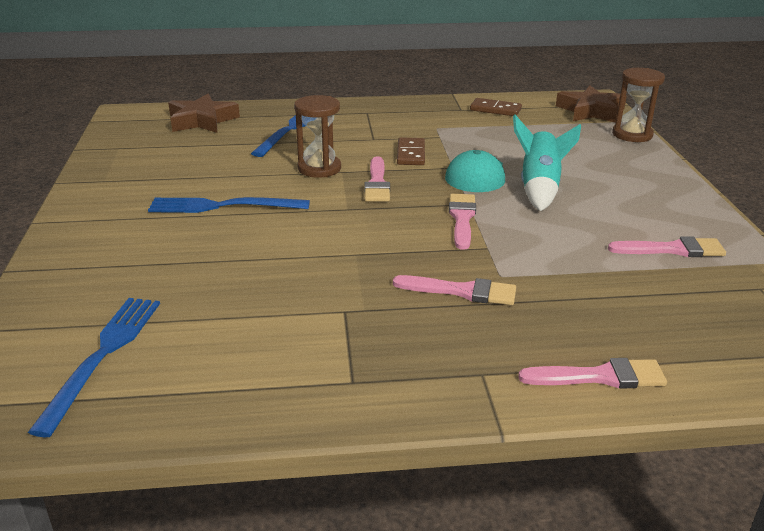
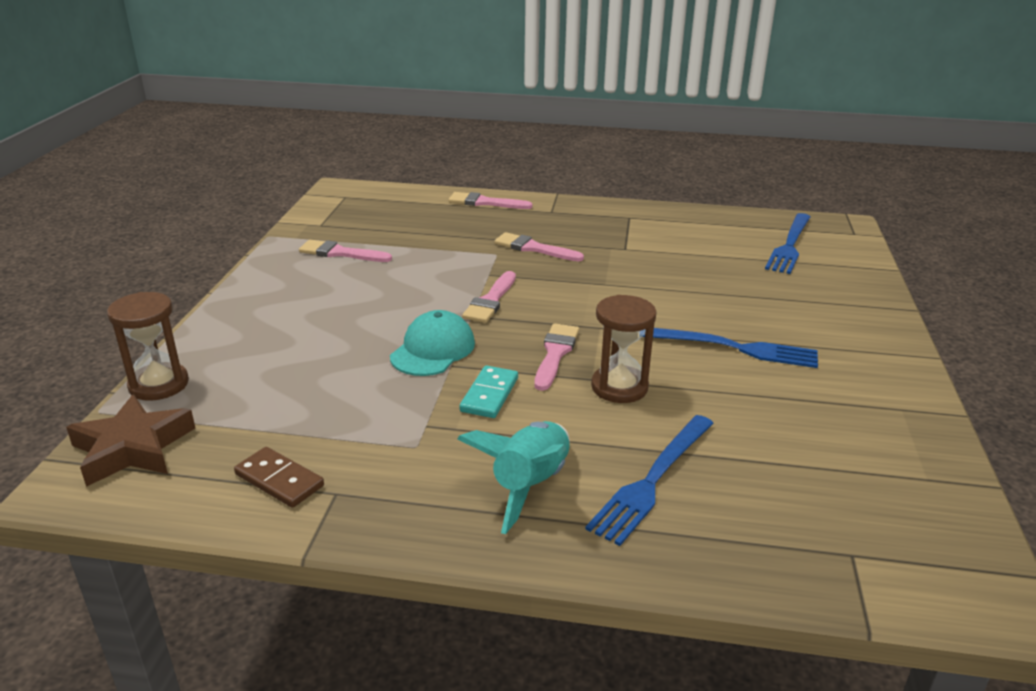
camera: 165 degrees left, 0 degrees up
(202, 120) = (816, 538): brown star -> none
(411, 154) = (489, 395): brown domino -> turquoise domino
(539, 188) = (381, 322): turquoise rocket -> turquoise rocket (529, 485)

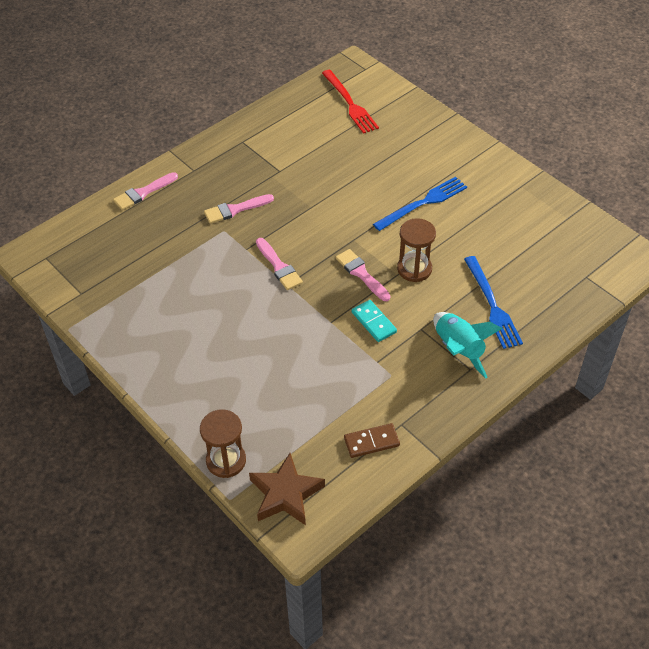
camera: 50 degrees left, 20 degrees up
(340, 253) = (139, 303): pink brush -> none
(433, 350) = (308, 321): turquoise cap -> none
(789, 245) = (349, 103): blue fork -> red fork

